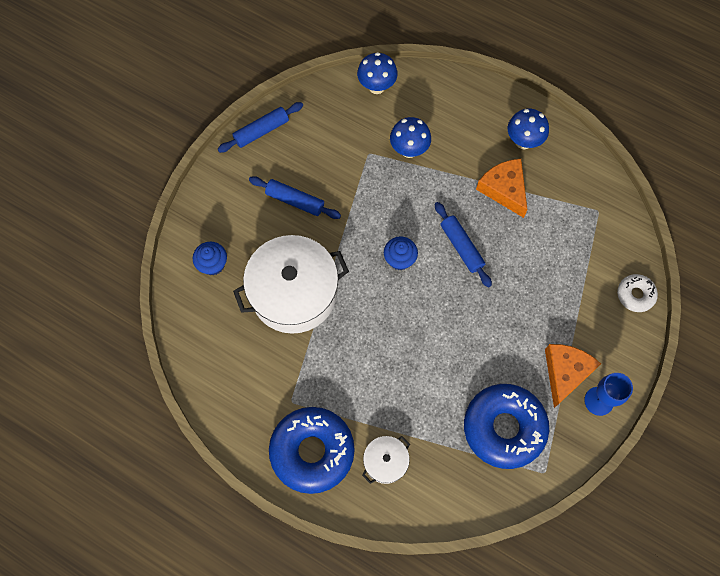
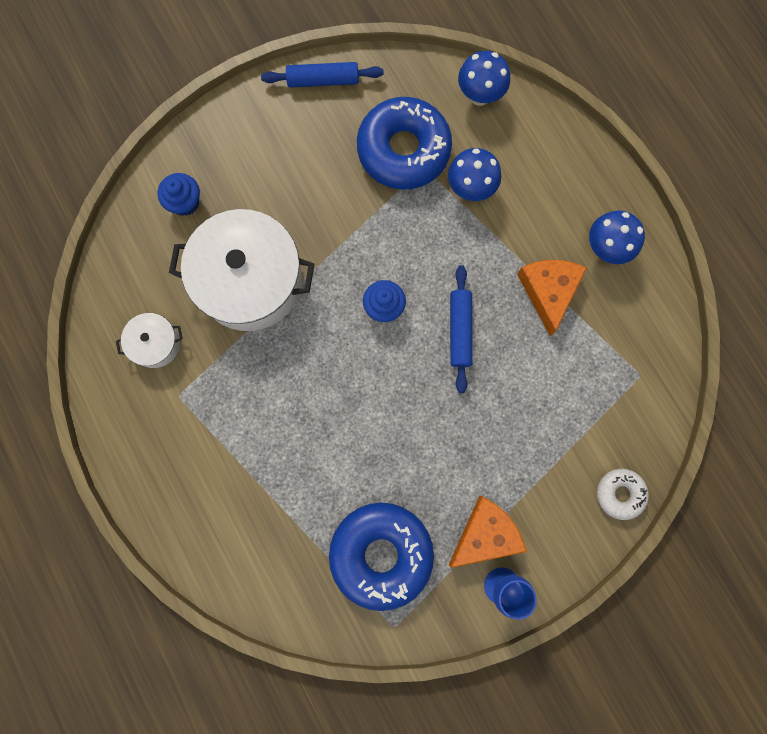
camera: 30 degrees right, 10 degrees up
(295, 201) = (312, 179): blue rolling pin -> none
(312, 451) = (168, 461): blue donut -> blue donut (403, 150)
(385, 462) = (236, 516): white pot -> white pot (155, 344)

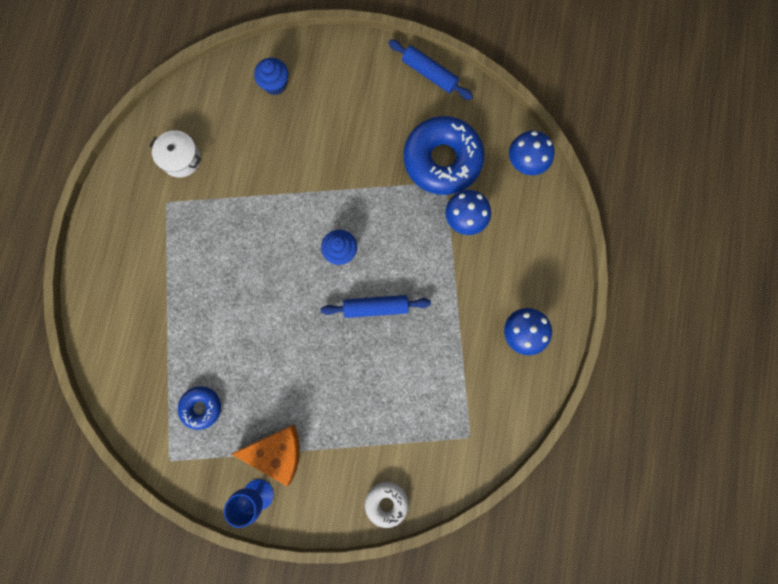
camera: 40 degrees right, 0 degrees up
(250, 281) = (271, 166): white pot -> none
(381, 554) = (201, 407): blue donut -> blue donut, size x0.50
(460, 331) = (376, 307): blue rolling pin -> blue rolling pin turned 45 degrees clockwise
(548, 291) = (456, 330): orange cheese -> none

